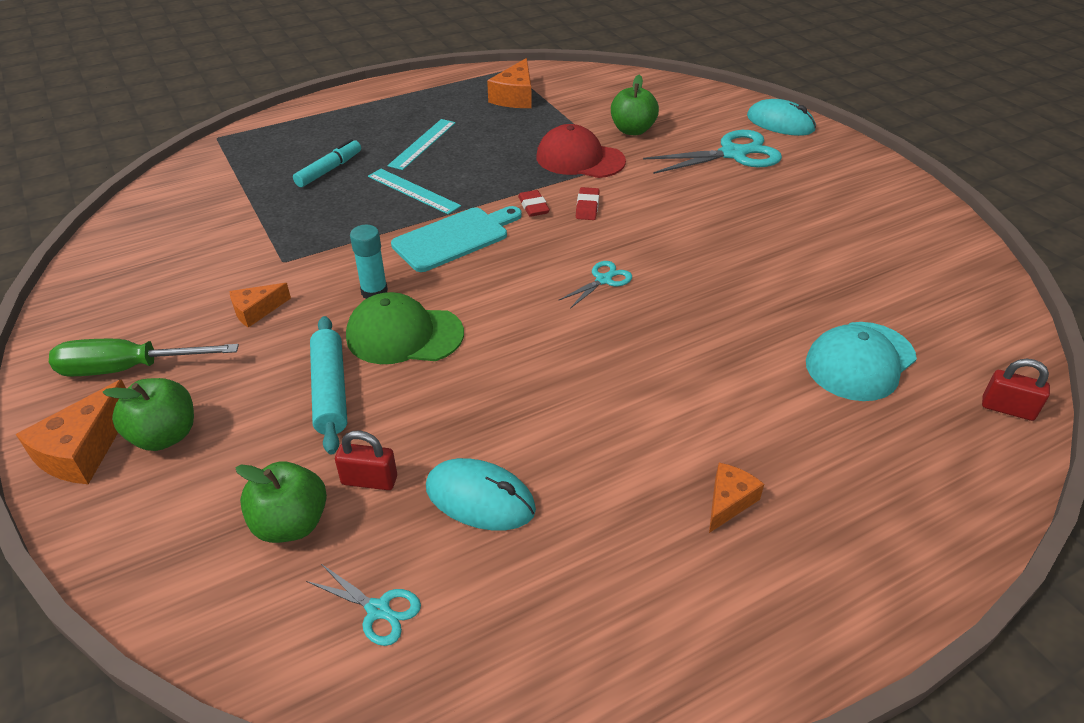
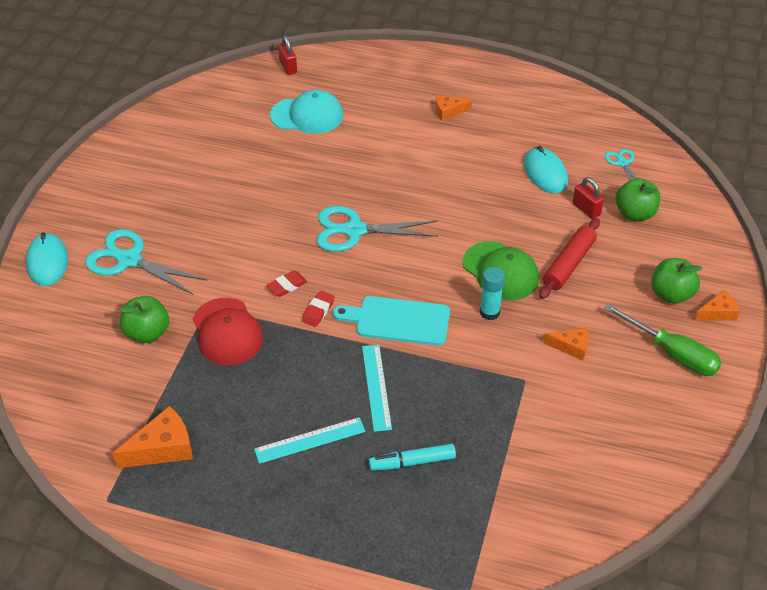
camera: 135 degrees left, 5 degrees up
(83, 450) = (718, 313): orange cheese -> orange cheese, size x0.62
(330, 391) = (569, 264): turquoise rolling pin -> red rolling pin
(603, 280) = (354, 230): turquoise scissors -> turquoise scissors, size x1.97

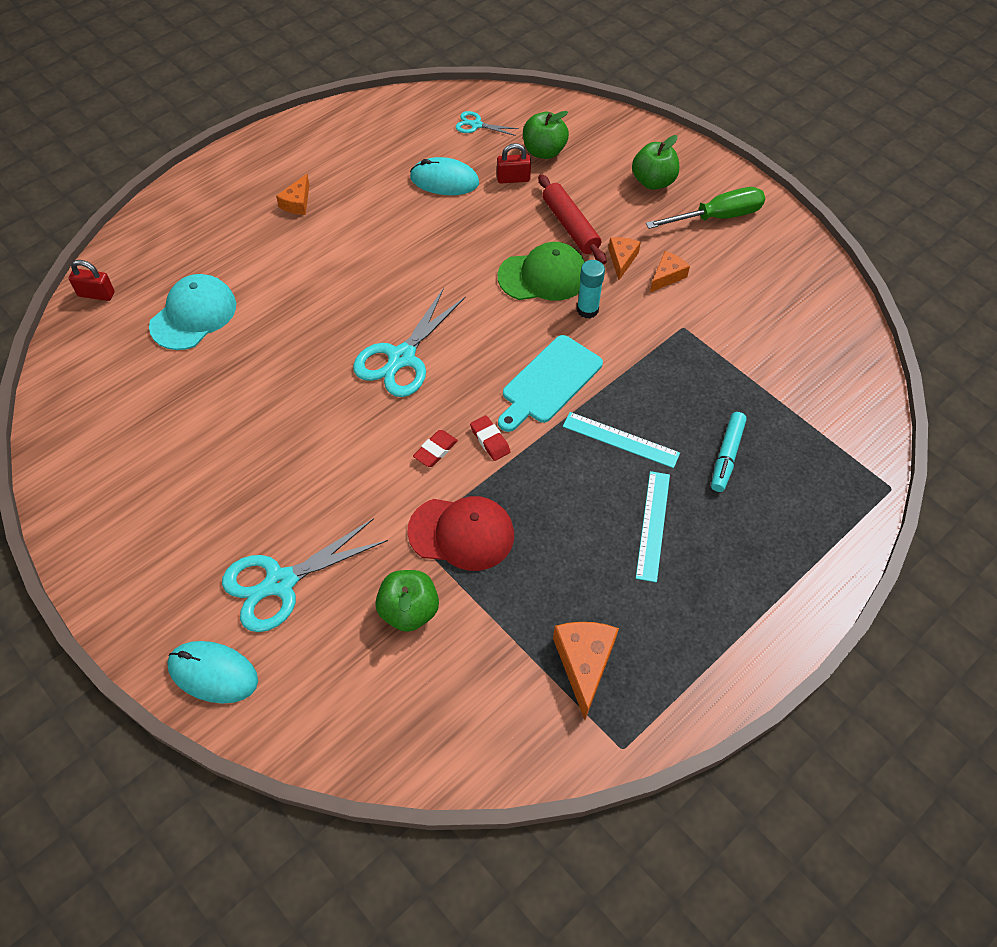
camera: 60 degrees left, 10 degrees up
(287, 286) = (435, 450): red eraser -> red eraser turned 45 degrees clockwise
(718, 313) = (693, 166): orange cheese -> orange cheese (622, 260)

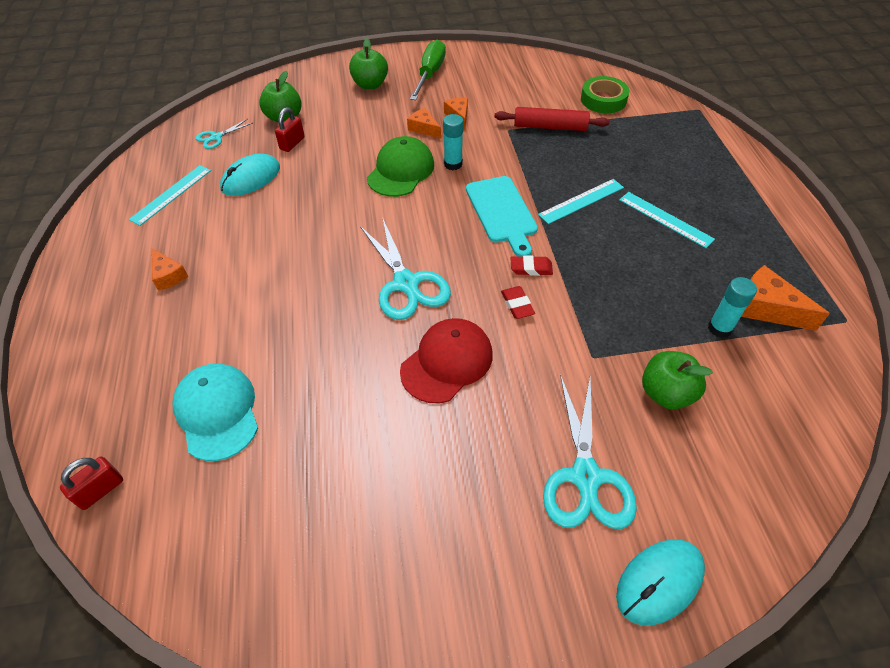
camera: 55 degrees left, 5 degrees down
(383, 145) = (171, 194): none -> turquoise ruler
(461, 533) = (609, 325): red cap -> red cap (447, 362)
(524, 629) = (719, 328): none -> turquoise glue stick
(570, 226) = (368, 137): red rolling pin -> red rolling pin (550, 127)
(726, 456) = (630, 160): turquoise marker -> none
(818, 387) = (603, 100): none -> green tape

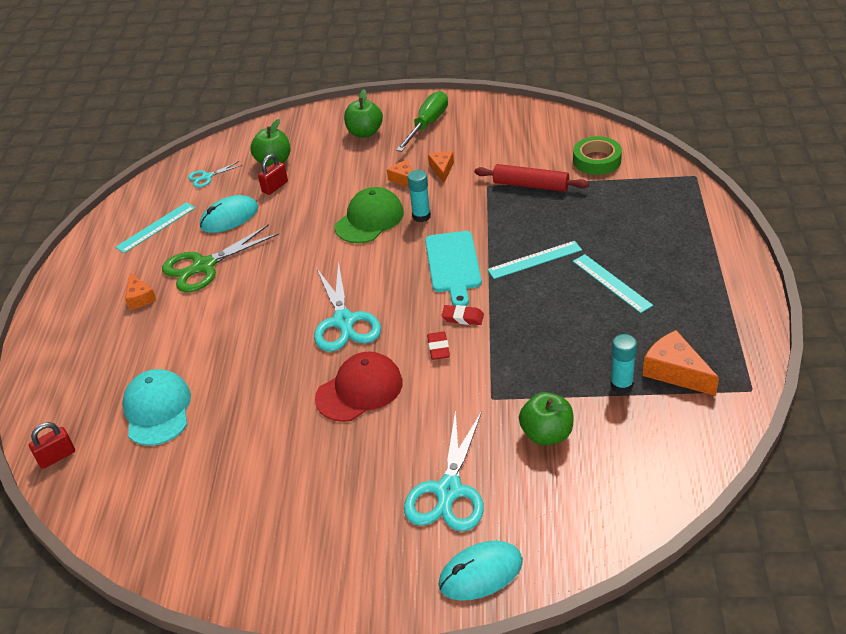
camera: 15 degrees right, 10 degrees down
(235, 233) = (204, 266): none -> green scissors

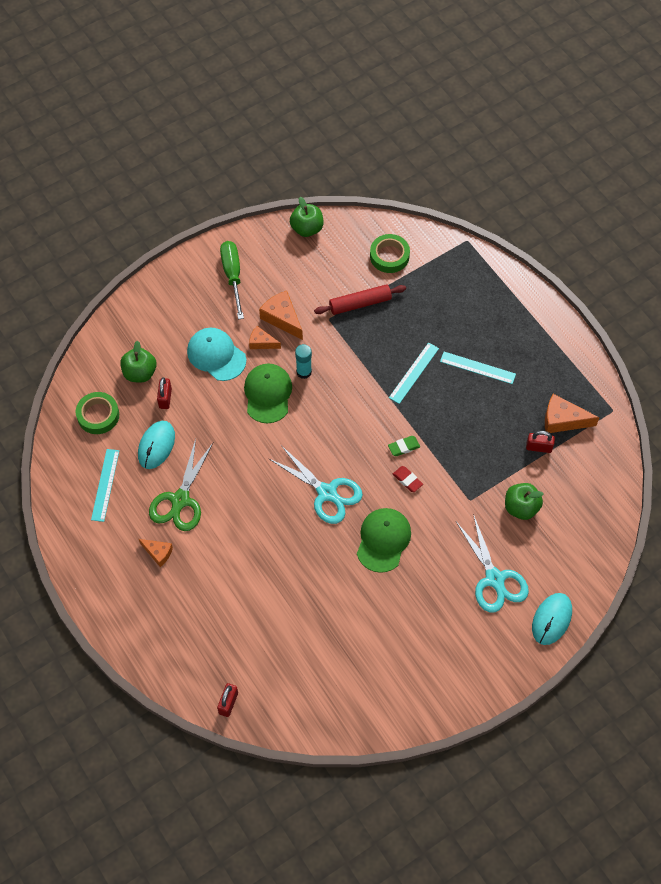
camera: 40 degrees left, 20 degrees up
(157, 410) = (262, 631): turquoise cap -> turquoise cap (216, 355)
(207, 177) = (98, 415): turquoise scissors -> green tape
(359, 390) = (383, 540): red cap -> green cap
(365, 133) = (189, 308): green apple -> green apple (307, 228)
(442, 169) = (282, 318): orange cheese -> orange cheese, size x1.61
(453, 265) = (362, 405): turquoise cutting board -> none
(462, 318) = (404, 447): red eraser -> green eraser
(621, 385) = (539, 447): turquoise glue stick -> red padlock

